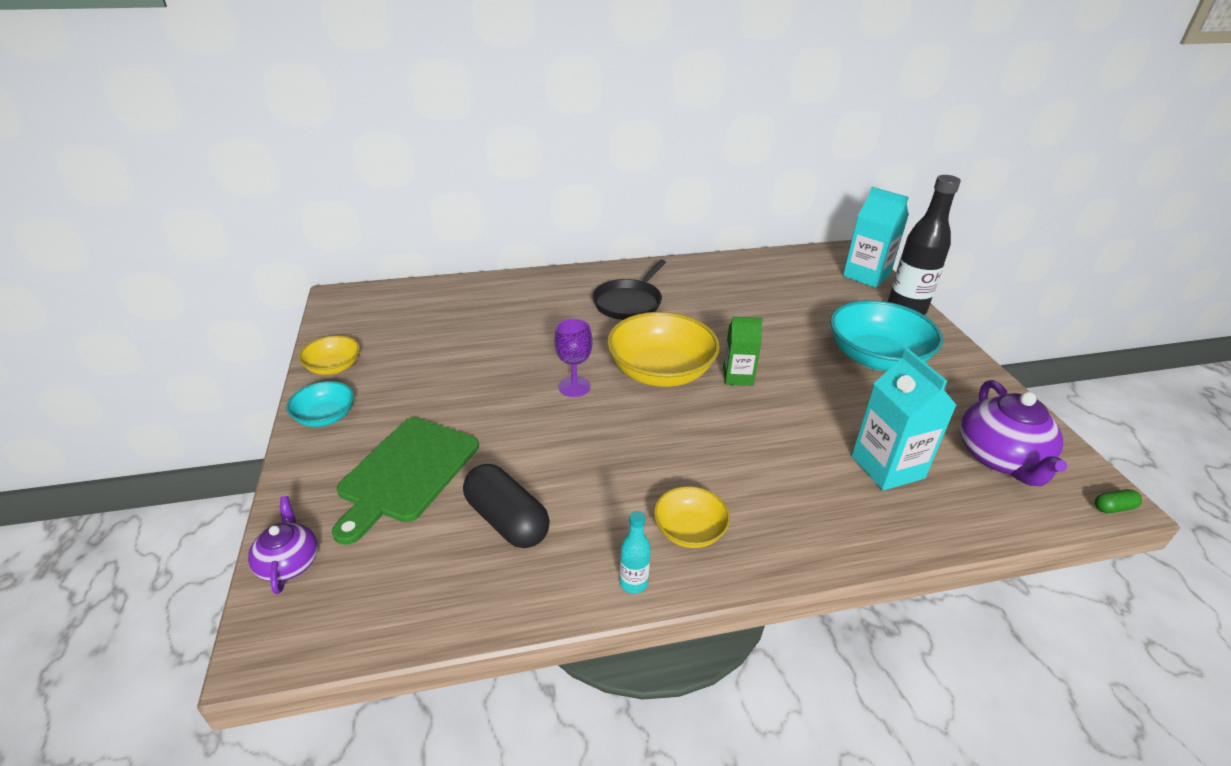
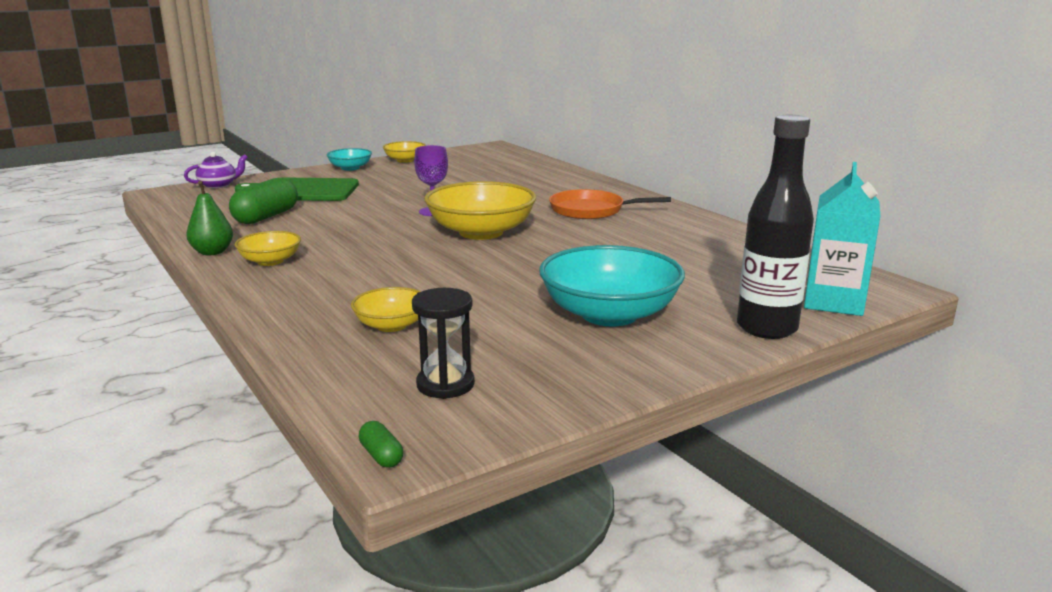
camera: 70 degrees right, 15 degrees down
(507, 520) = (266, 217): black capsule -> green capsule
(629, 302) = (590, 210): black pan -> orange pan
(633, 583) = (212, 252): turquoise bottle -> green pear
(738, 377) = (501, 258): green carton -> none
(887, 467) = (391, 325): turquoise carton -> yellow bowl
(1000, 458) = (445, 384): purple teapot -> black hourglass

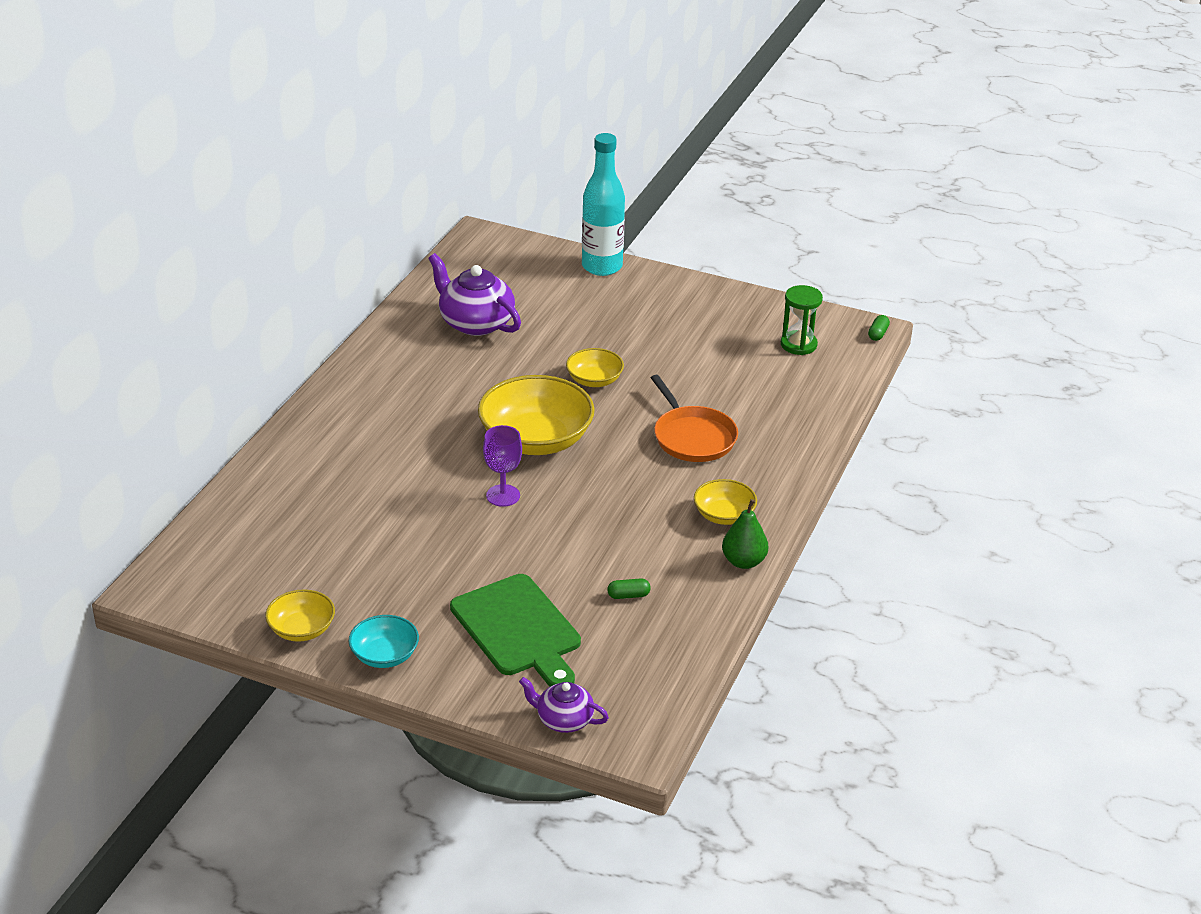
camera: 125 degrees left, 15 degrees up
(266, 217) = (628, 595): green capsule -> green capsule, size x0.44
(391, 325) = (757, 396): yellow bowl -> yellow bowl (594, 380)
(445, 384) = (798, 345): black hourglass -> green hourglass
(590, 210) = (407, 405): orange pan -> orange pan (692, 437)
(609, 314) = (643, 323): turquoise bowl -> none
(695, 251) = (475, 323): none -> purple teapot
(766, 328) = (602, 267): black bottle -> turquoise bottle
(833, 302) = (530, 252): turquoise carton -> none

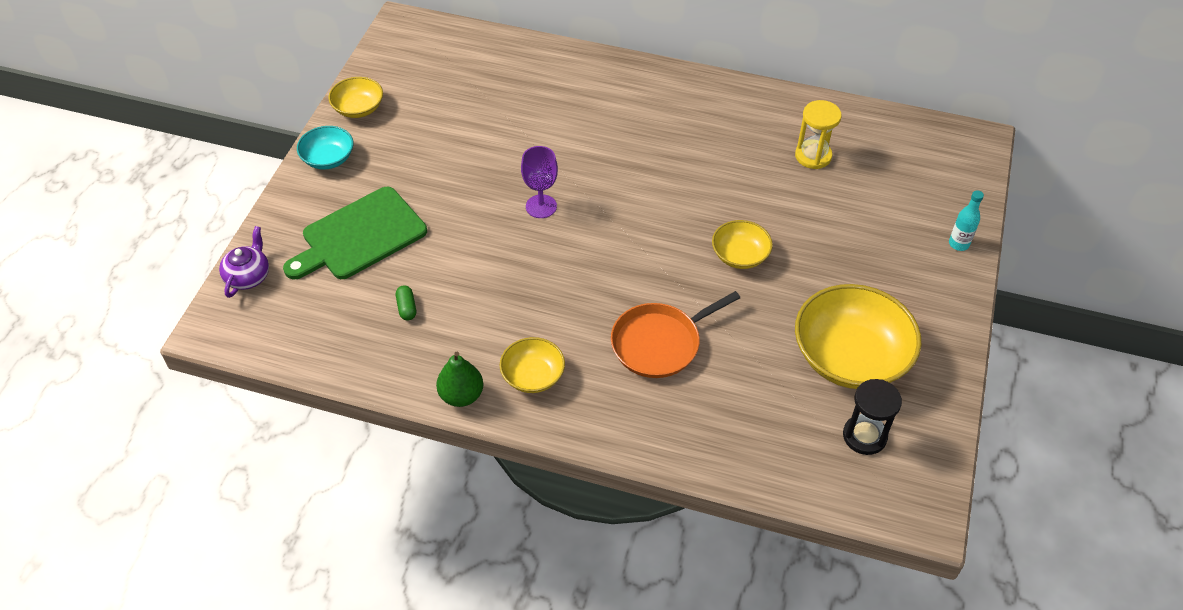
camera: 85 degrees right, 15 degrees up
(475, 323) = (813, 156): purple teapot -> yellow hourglass
(536, 440) = (629, 220): yellow bowl -> yellow bowl (850, 357)
(602, 267) = (958, 244): turquoise bottle -> turquoise bottle, size x0.45
(798, 345) = (864, 436): green hourglass -> black hourglass
(878, 334) = (917, 522): green capsule -> none

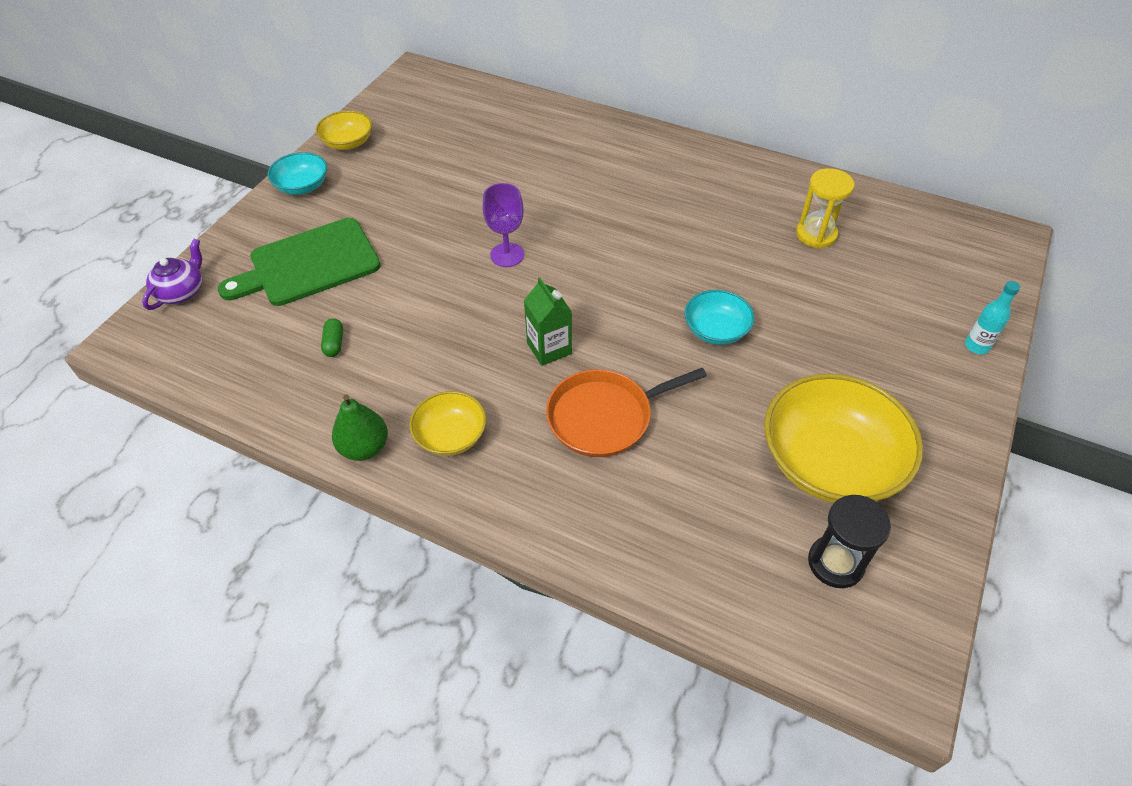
camera: 10 degrees right, 0 degrees up
(599, 289) = (549, 348): none -> green carton
(740, 255) = (716, 330): yellow bowl -> turquoise bowl

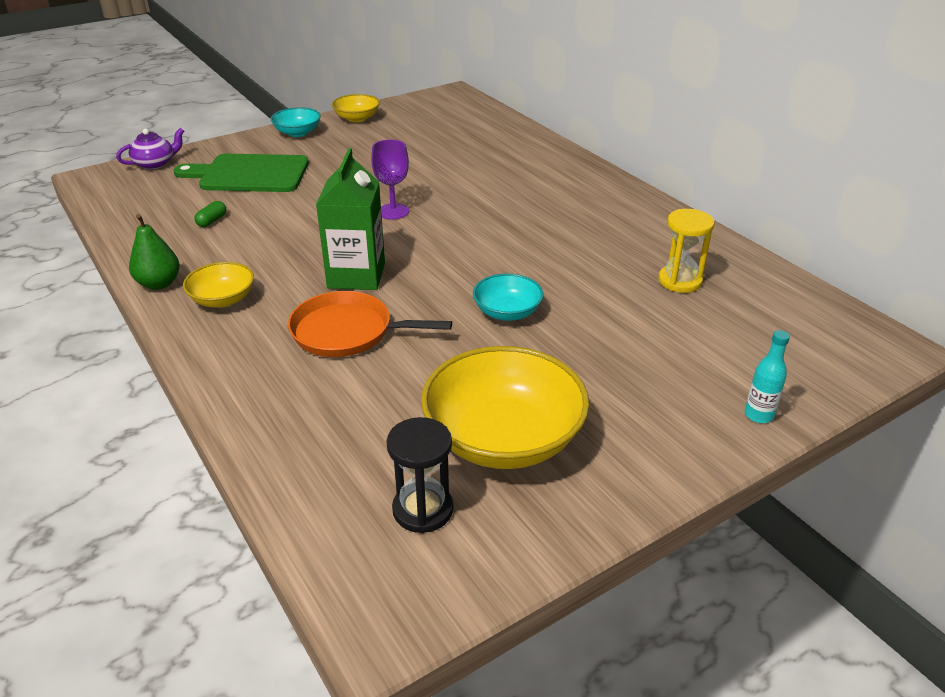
camera: 30 degrees right, 15 degrees down
(549, 348) = (356, 276): green carton -> green carton, size x1.57

